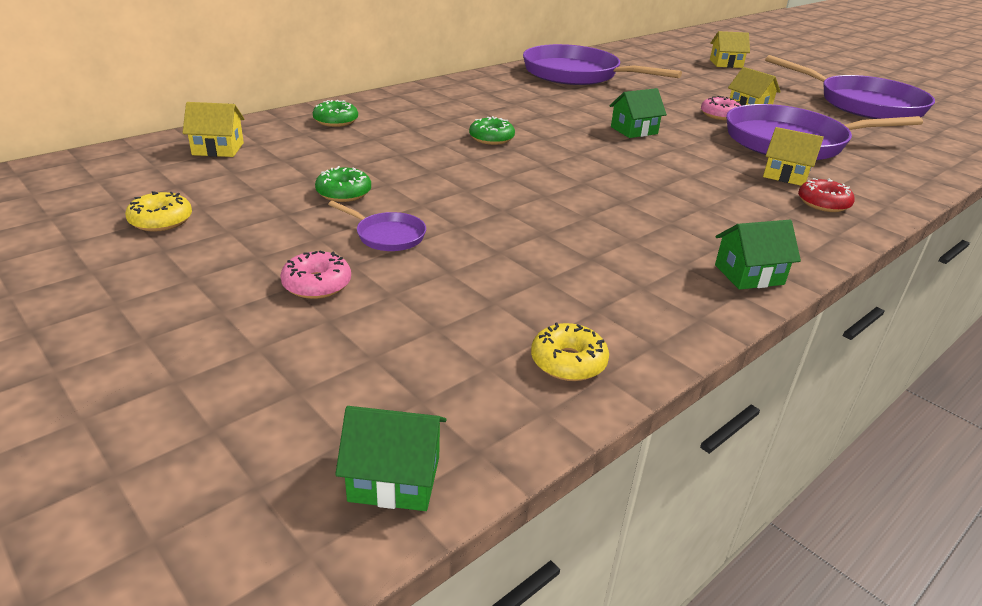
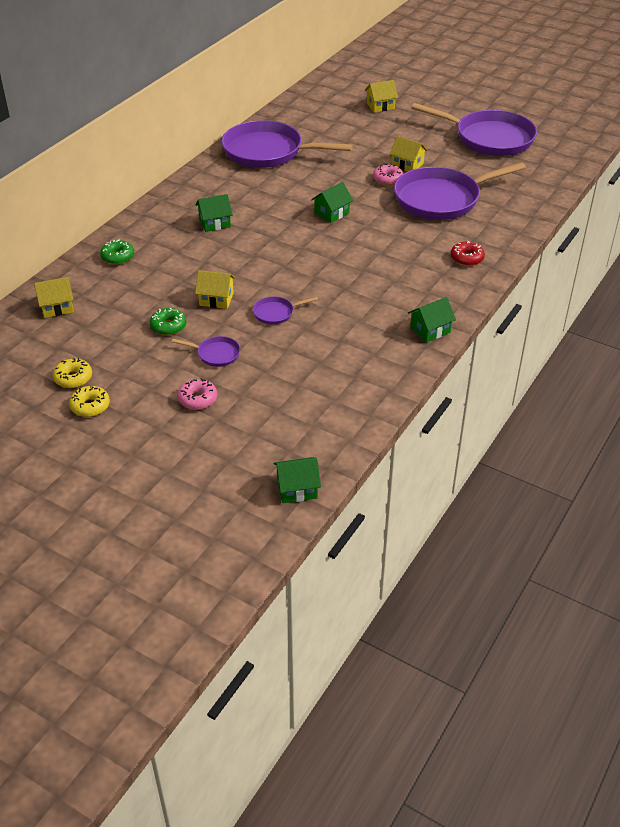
camera: 15 degrees left, 10 degrees up
(477, 114) = (215, 223): none -> green house
(491, 138) = (237, 248): green donut -> none
(507, 208) = (276, 313): none -> purple pan
(568, 362) = (350, 412): yellow donut -> yellow donut (90, 406)
(786, 175) = (441, 236): yellow house -> yellow house (216, 299)

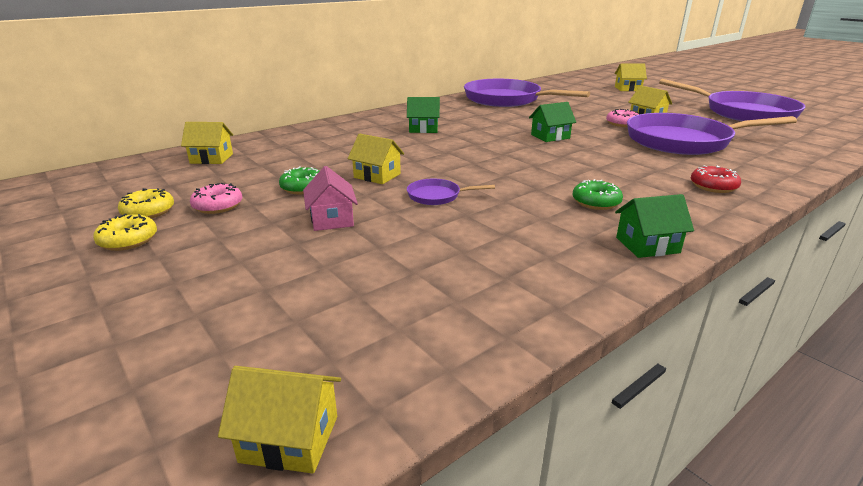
camera: 20 degrees right, 15 degrees down
(118, 257) = (310, 137): green donut -> green donut (596, 202)
(197, 399) = (262, 259): pink donut -> pink donut (218, 206)
(216, 354) = (332, 219): purple pan -> pink house
(297, 489) = (290, 438): green house -> yellow house

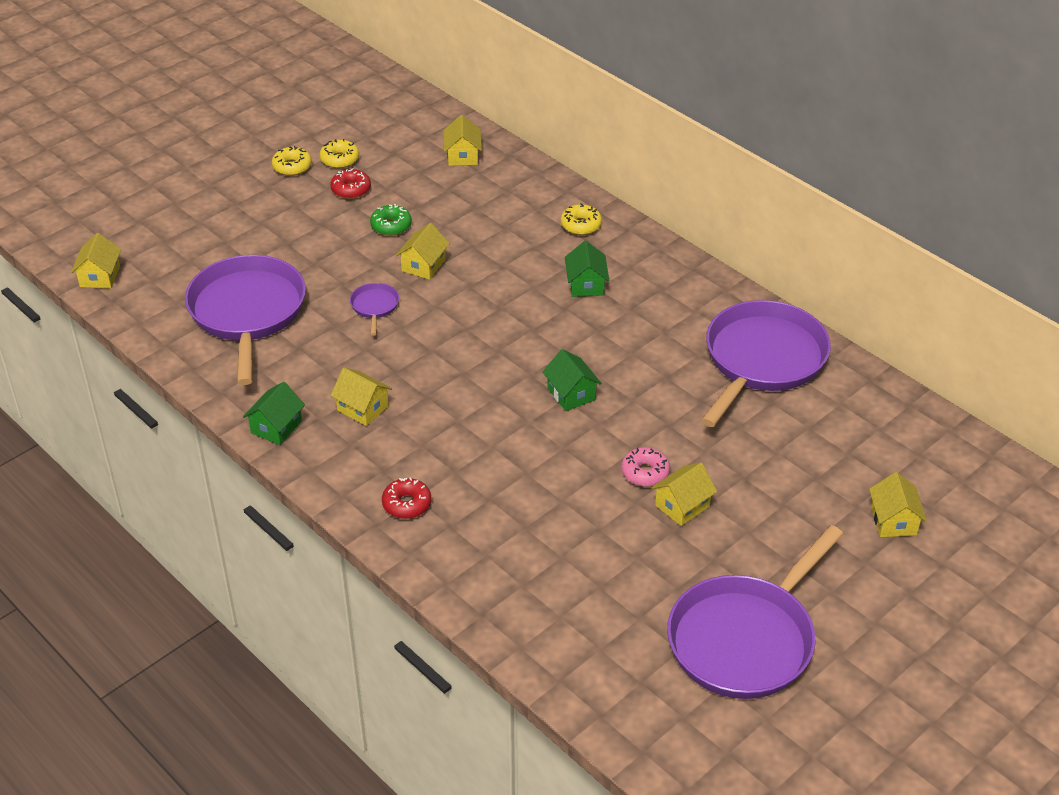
camera: 85 degrees right, 15 degrees up
(218, 206) = (351, 189): pink donut -> red donut
(332, 219) = (326, 253): pink house -> none
(349, 128) = (581, 225): none -> yellow donut
(596, 202) = (362, 408): green donut -> yellow house
(647, 245) = (276, 427): green house -> green house turned 45 degrees clockwise
(683, 141) = (569, 519): purple pan -> purple pan (247, 313)

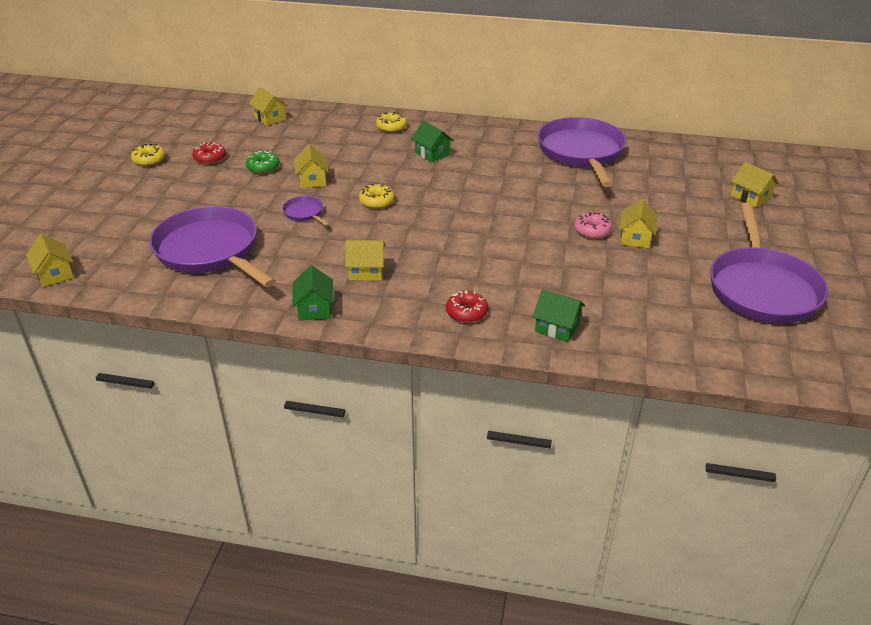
camera: 35 degrees left, 5 degrees down
(340, 159) = (182, 145): yellow donut -> yellow donut (377, 201)
(571, 394) = (495, 209): green house -> green house (557, 327)

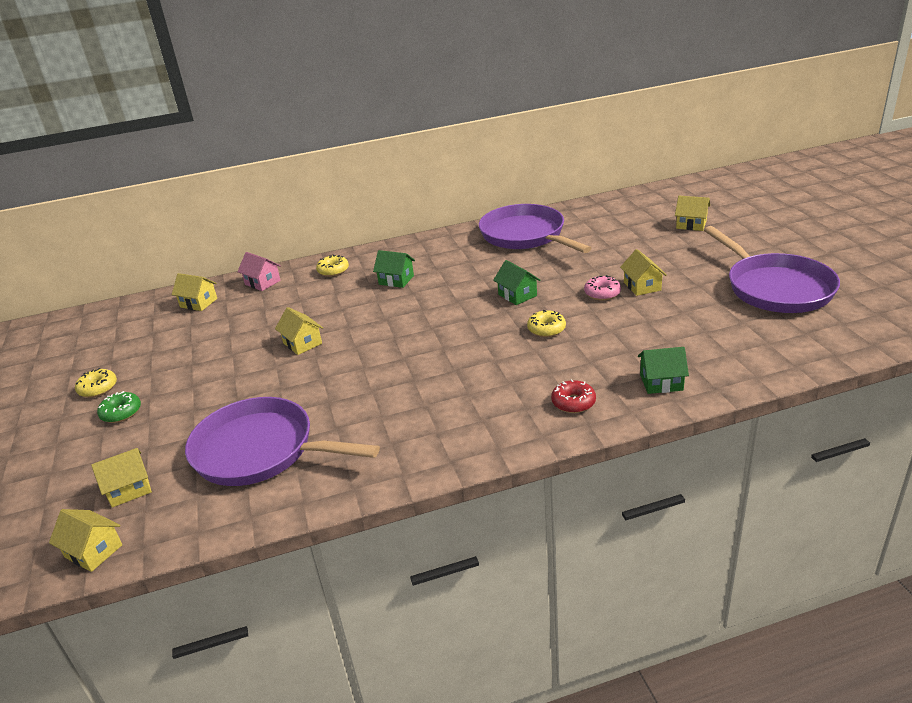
camera: 25 degrees left, 5 degrees down
(210, 158) = (169, 362): red donut -> none
(263, 167) = (238, 350): green donut -> green donut (121, 413)
(305, 213) = (326, 376): purple pan -> none
(314, 308) = (429, 460): green house -> green house (517, 295)
(330, 118) = (262, 282): none -> pink house
(366, 271) = (443, 405): yellow house -> yellow house (129, 489)
(377, 201) = (387, 339): yellow donut -> yellow donut (546, 329)

